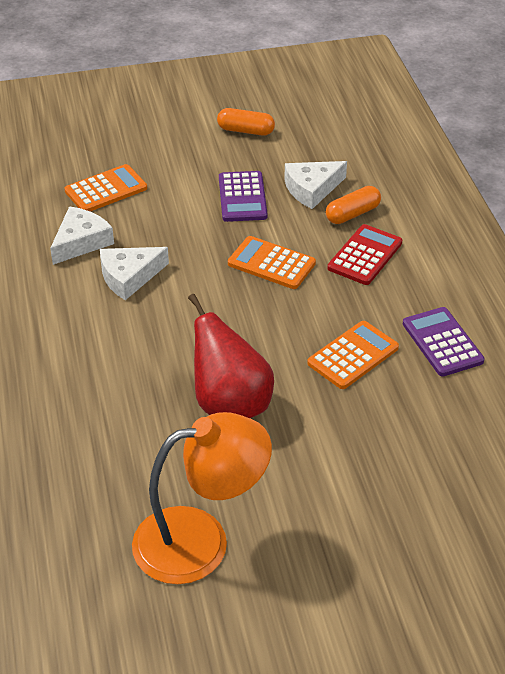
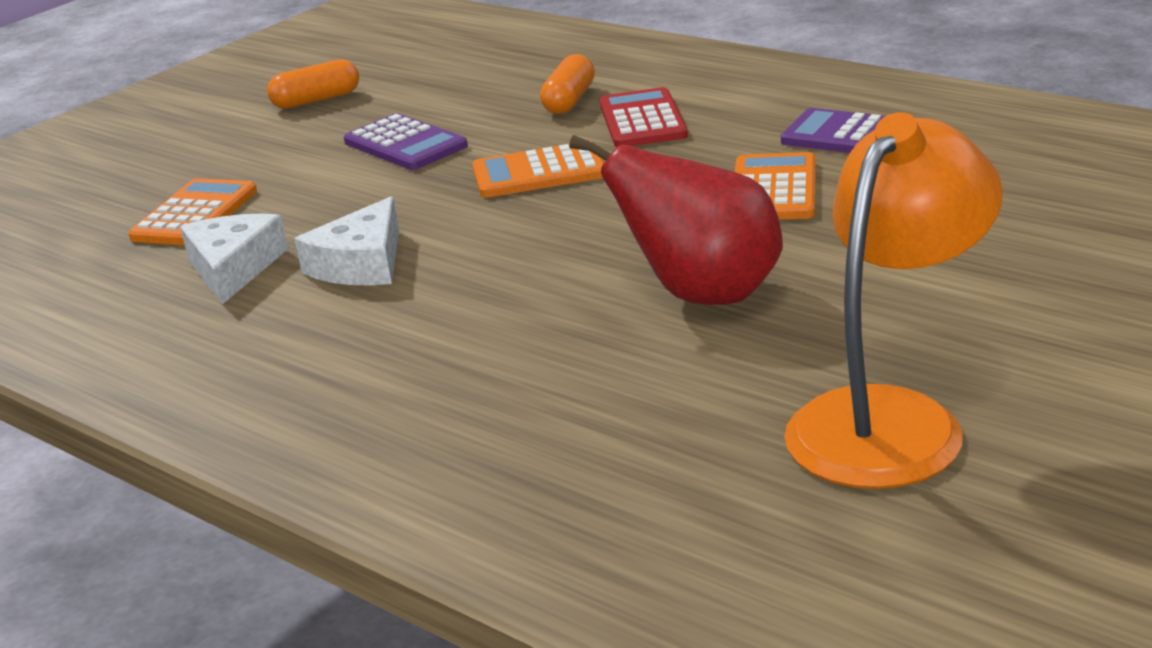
camera: 35 degrees left, 15 degrees down
(312, 189) = (484, 105): white cheese -> none

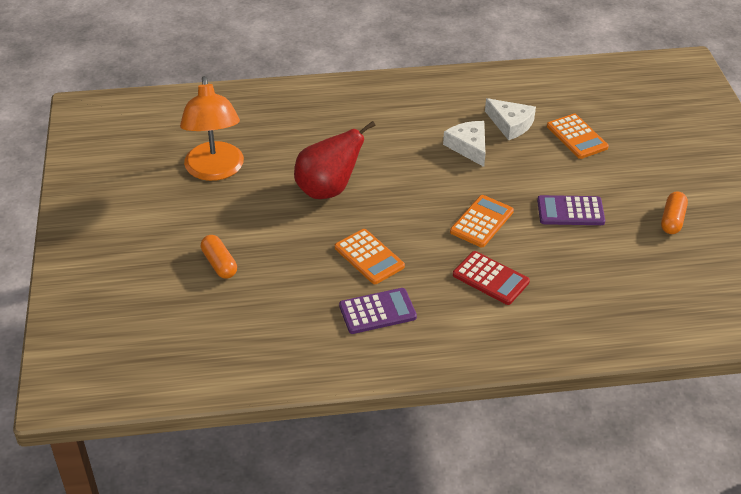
camera: 130 degrees right, 15 degrees up
(569, 101) = (549, 277): orange capsule -> orange capsule (219, 264)

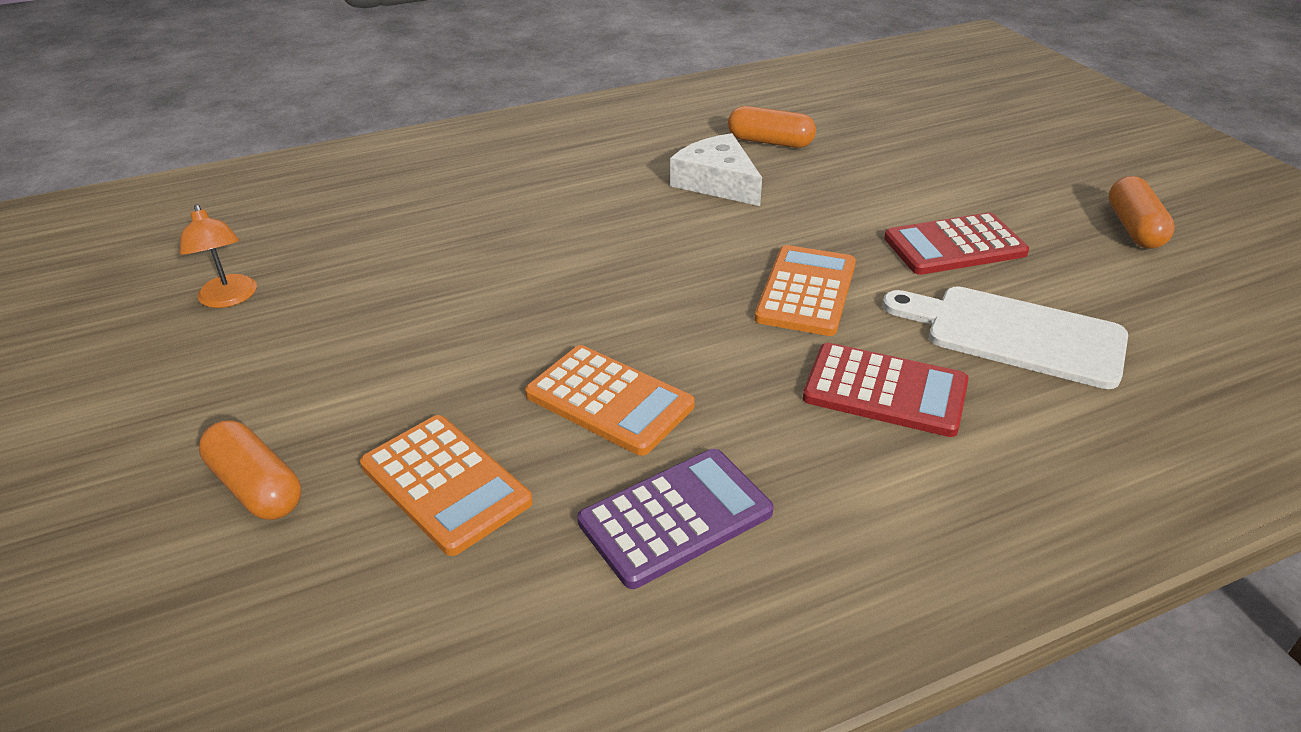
camera: 15 degrees left, 5 degrees down
(215, 170) = (229, 299): orange lamp -> orange lamp, size x0.45
(328, 190) = (479, 291): red pear -> none
(510, 124) = (770, 142): white cheese -> orange capsule
(567, 265) = (1015, 335): none -> white cutting board
(570, 211) = (954, 246): purple calculator -> red calculator
(577, 137) = (888, 142): orange calculator -> orange calculator (445, 484)

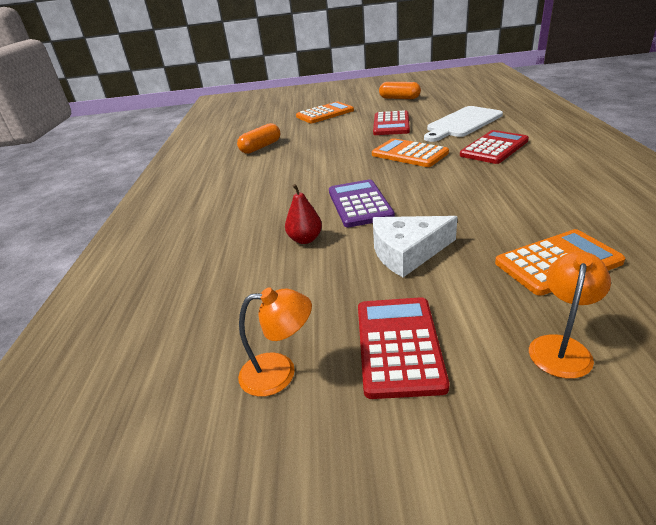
camera: 65 degrees left, 5 degrees down
(256, 487) = (561, 347): orange capsule -> orange lamp
(265, 364) = (398, 345): none -> red calculator
(480, 254) = (305, 239): none -> red pear
(609, 400) = (485, 207): orange calculator -> orange calculator (325, 114)
(675, 517) = (583, 198): purple calculator -> purple calculator (359, 204)
(717, 182) = (289, 163): white cheese -> white cheese (407, 252)

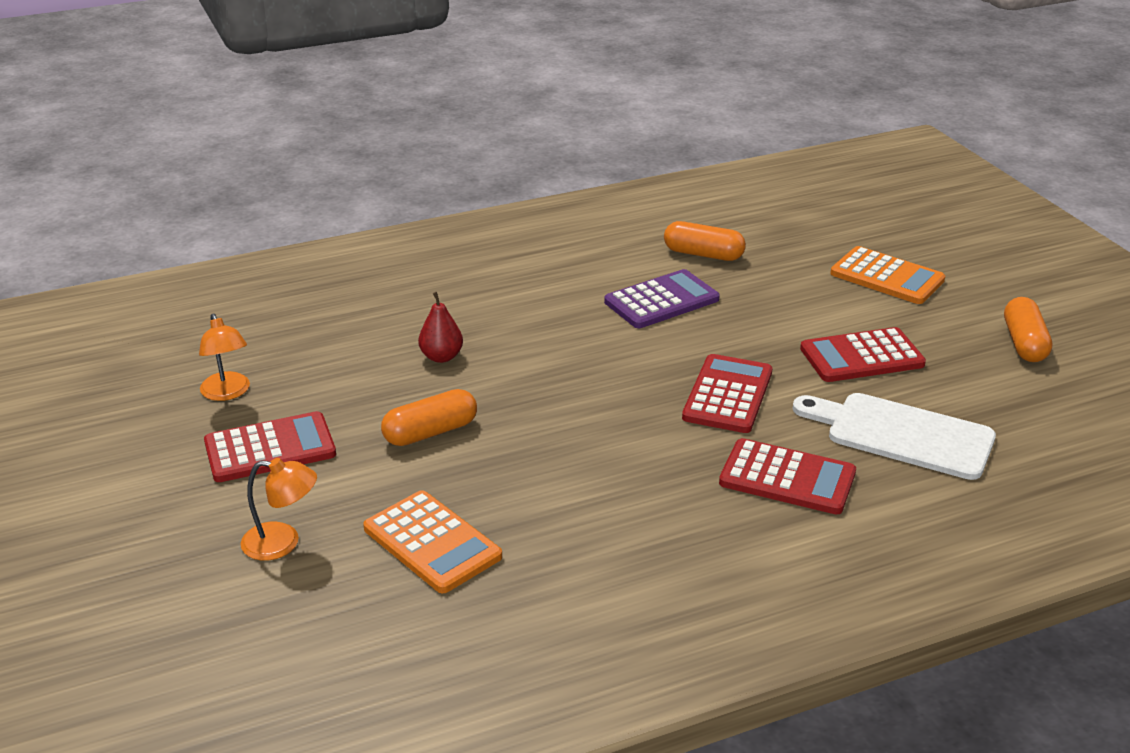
camera: 65 degrees right, 0 degrees up
(359, 204) = (540, 378): purple calculator -> purple calculator (661, 300)
(407, 252) = (430, 432): white cheese -> orange capsule
(409, 154) = (727, 395): orange calculator -> red calculator

